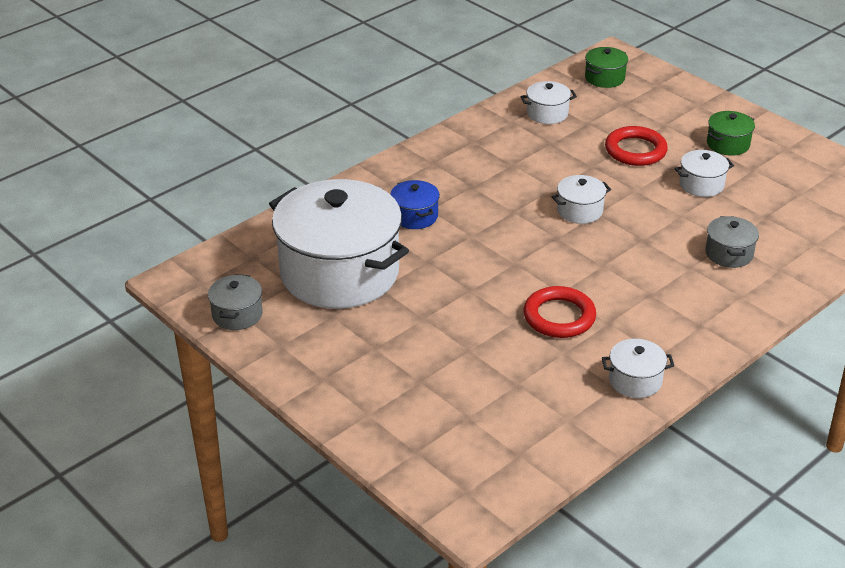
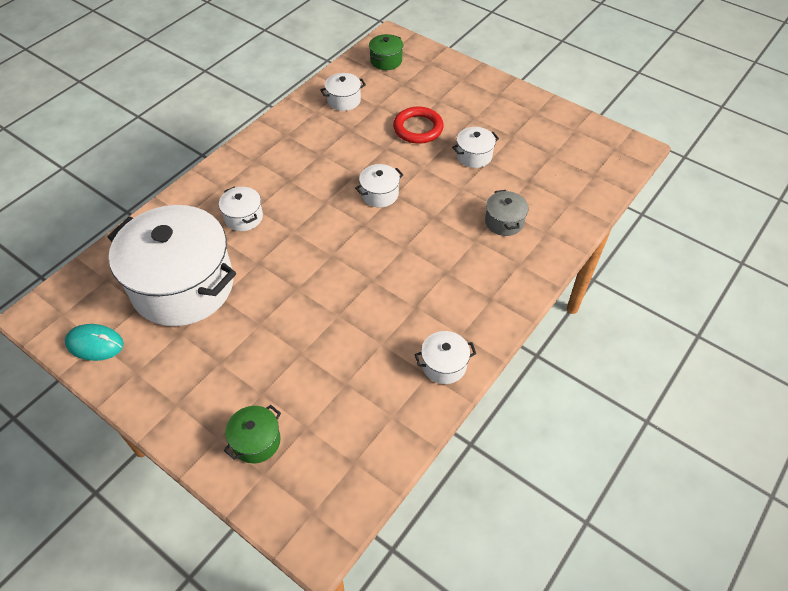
camera: 10 degrees left, 15 degrees up
(237, 314) = (95, 344): grey pot -> turquoise mouse
(415, 216) = (243, 217): blue pot -> white pot
(559, 317) = (374, 306): red ring -> none
(728, 144) = (490, 114): green pot -> green pot (256, 441)

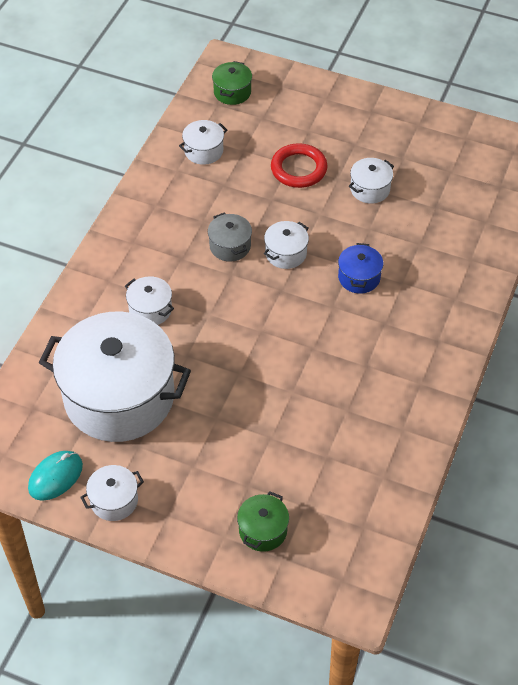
camera: 15 degrees left, 0 degrees up
(95, 344) = (55, 477): turquoise mouse -> turquoise mouse turned 45 degrees counterclockwise
(437, 227) = (359, 277): none -> blue pot
(444, 365) = (415, 417): white pot -> white pot (114, 500)
(504, 222) = (425, 257): grey pot -> grey pot (230, 246)

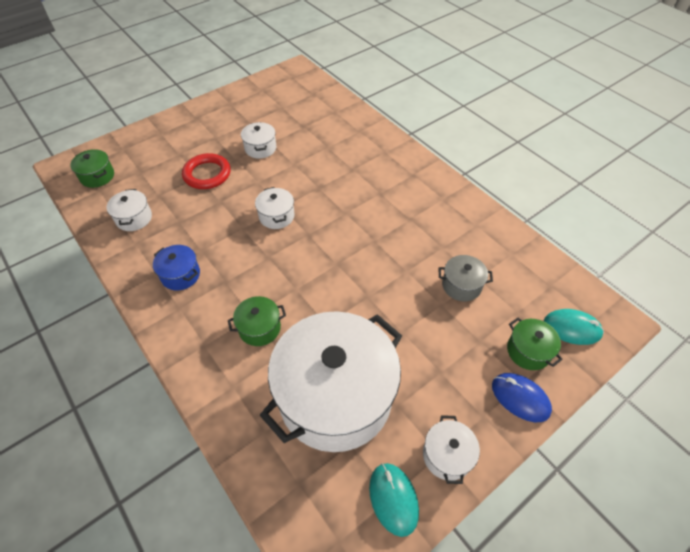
camera: 60 degrees left, 0 degrees up
(150, 309) = (259, 328): white pot -> green pot
(204, 539) = (520, 398): none -> blue mouse
(230, 246) = (241, 245): grey pot -> grey pot (461, 285)
(317, 562) = (572, 328): none -> turquoise mouse
(359, 277) = (331, 188): blue pot -> blue pot (180, 275)

